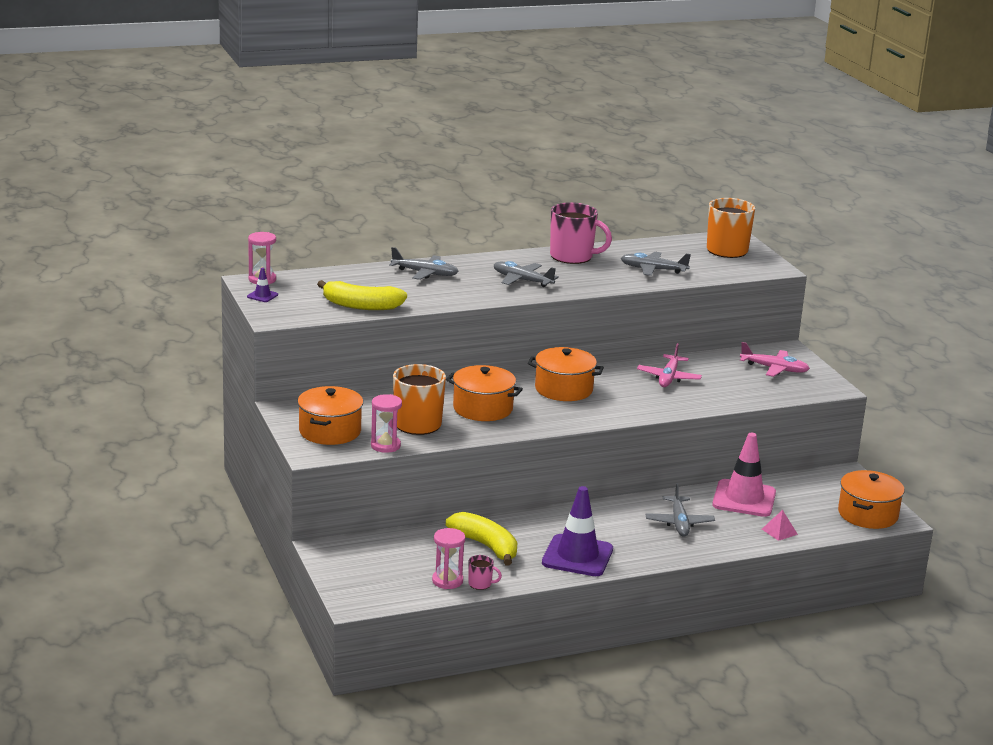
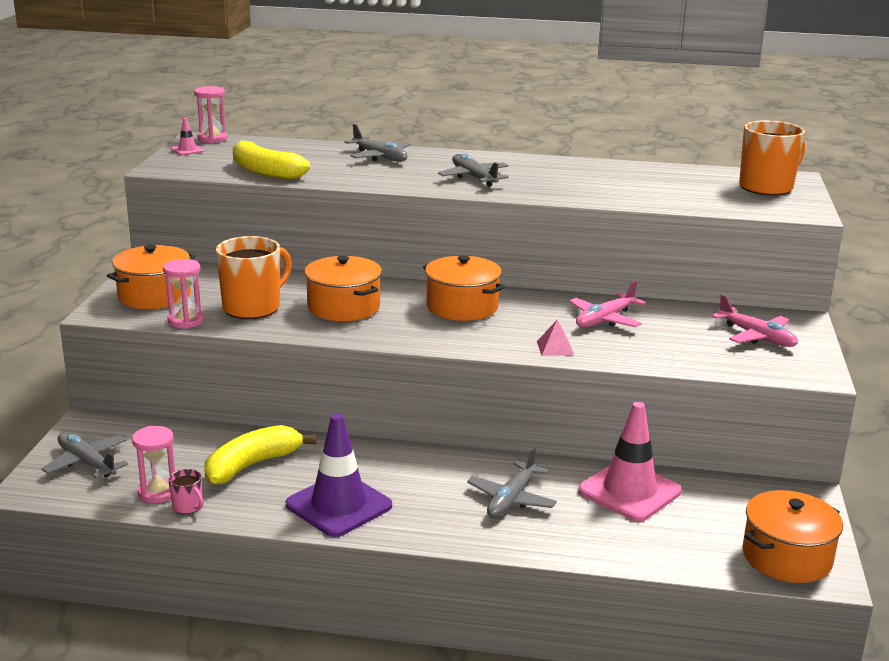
camera: 30 degrees right, 0 degrees up
(262, 296) = (187, 150): purple traffic cone -> pink traffic cone
(486, 546) = (252, 465): yellow banana -> yellow banana turned 120 degrees counterclockwise
(572, 257) = (566, 167): pink mug -> none
(653, 270) = (644, 191): grey plane -> grey plane (87, 463)
(779, 531) = (633, 546): pink pyramid -> pink pyramid (555, 348)

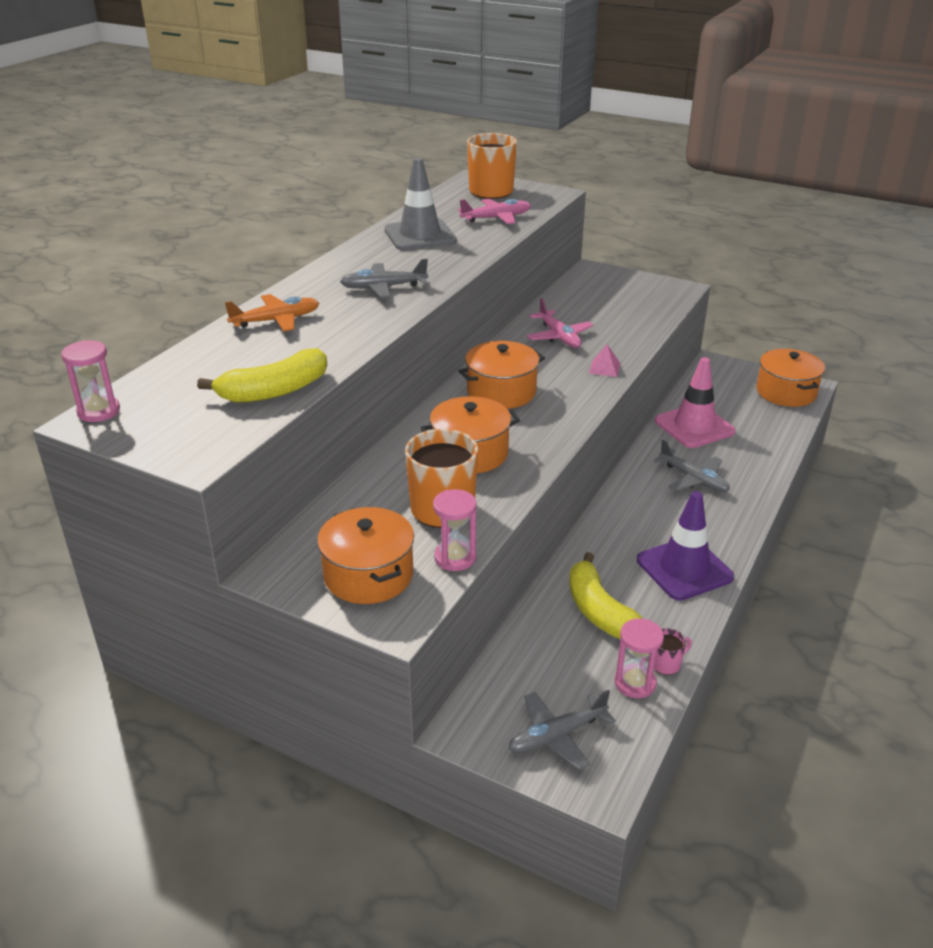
camera: 70 degrees left, 10 degrees up
(187, 150) = (133, 434): pink traffic cone -> none
(379, 157) = (276, 320): grey plane -> orange plane
(605, 175) = (420, 235): none -> grey traffic cone
(756, 336) = (613, 291): pink plane -> pink plane (496, 218)

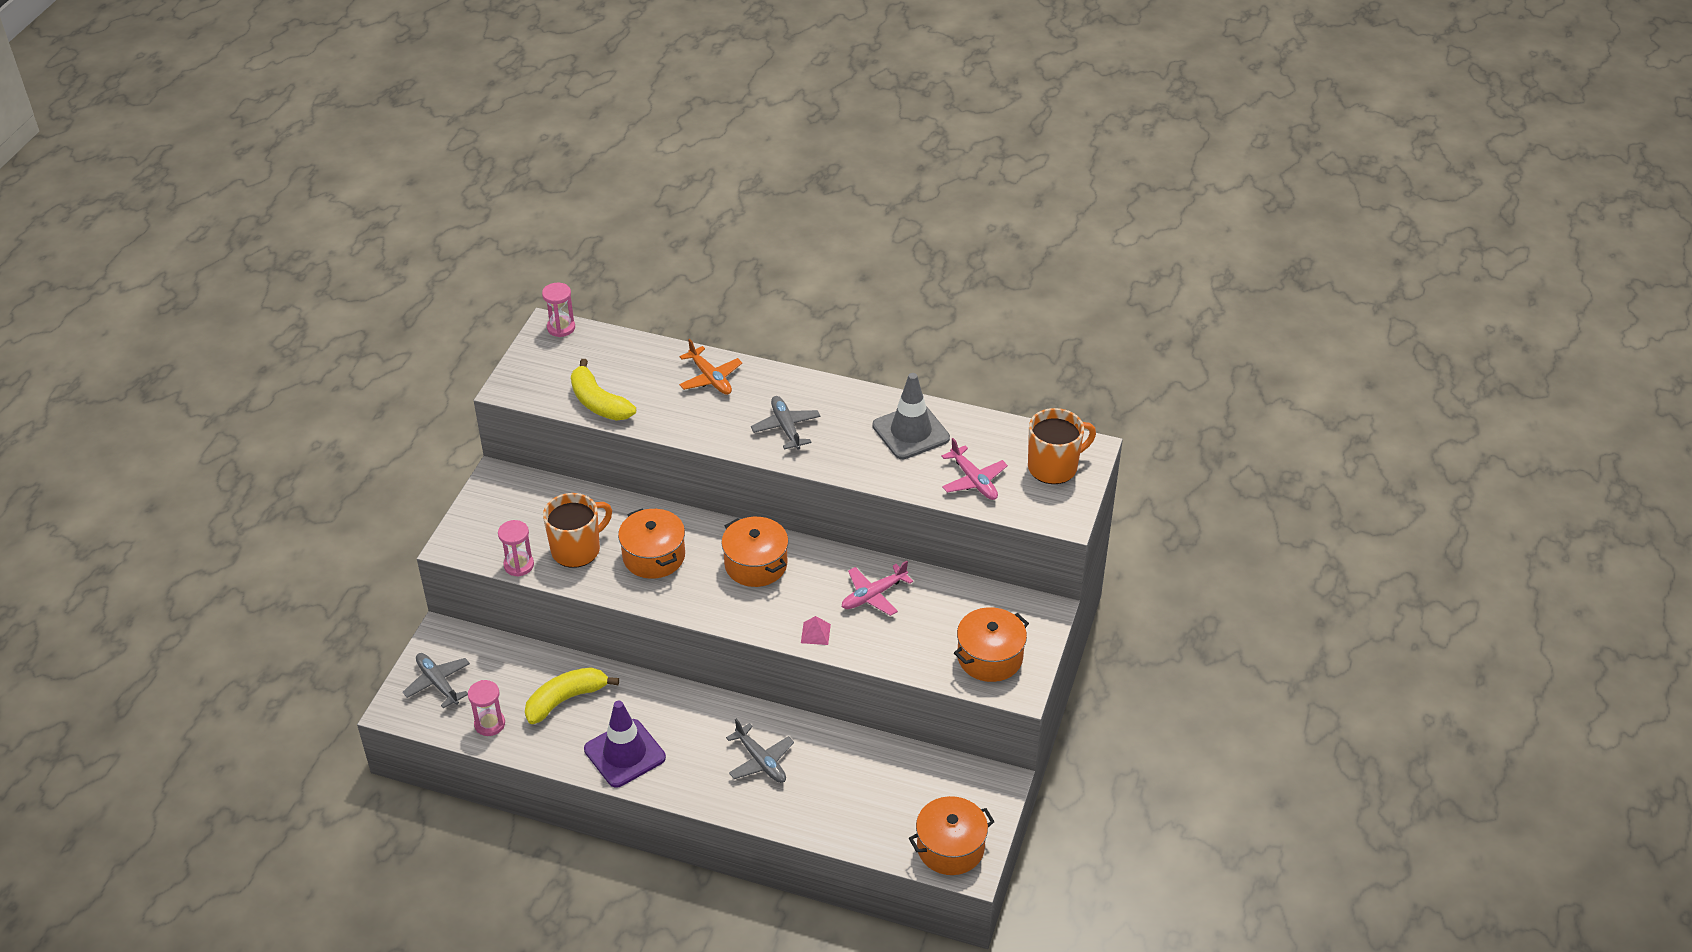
camera: 80 degrees right, 10 degrees up
(368, 575) = (497, 524): orange pot -> orange pot (989, 657)
(666, 664) = (510, 742): pink mug -> none
(693, 479) = (760, 761): grey plane -> grey plane turned 75 degrees counterclockwise
(694, 426) = (857, 762): pink traffic cone -> none

